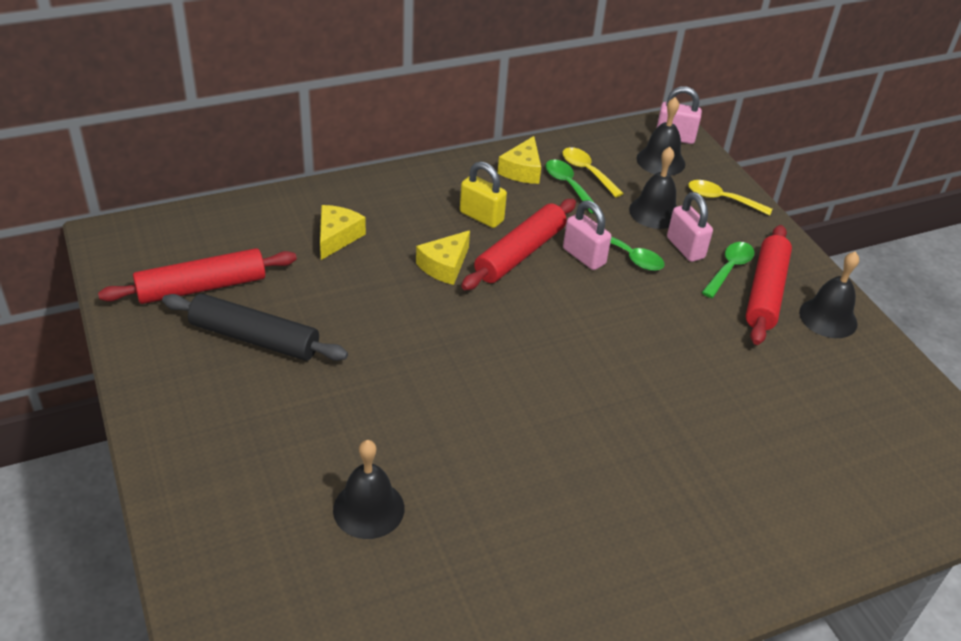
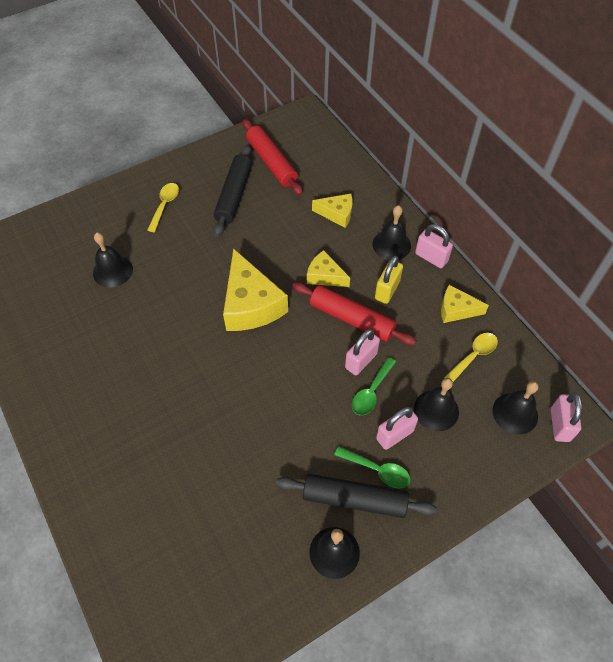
camera: 85 degrees right, 15 degrees up
(409, 199) = (391, 245): none -> black bell
(439, 172) = (431, 257): none -> pink padlock
(477, 344) = (250, 304): none -> yellow cheese
(568, 185) = (449, 343): green spoon -> none
(722, 199) = (476, 466): yellow spoon -> yellow spoon (165, 205)
(765, 292) = (354, 499): red rolling pin -> black rolling pin

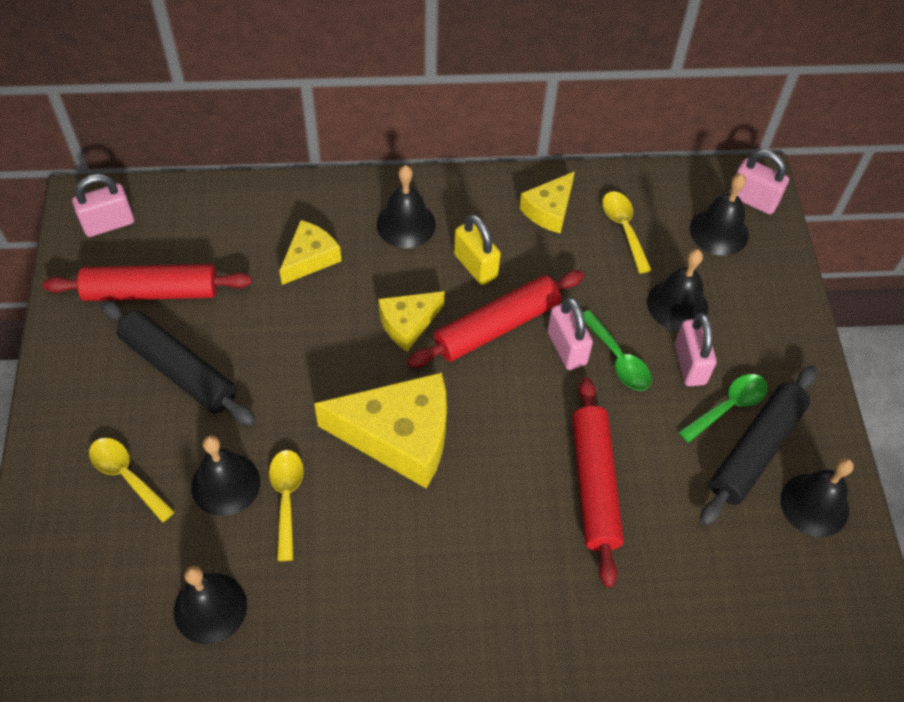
camera: 65 degrees left, 0 degrees up
(181, 244) = (225, 484): none -> black bell
(187, 272) = (286, 498): none -> yellow spoon
(275, 414) = (594, 484): none -> red rolling pin
(431, 257) = (454, 193): pink padlock -> pink padlock (109, 224)

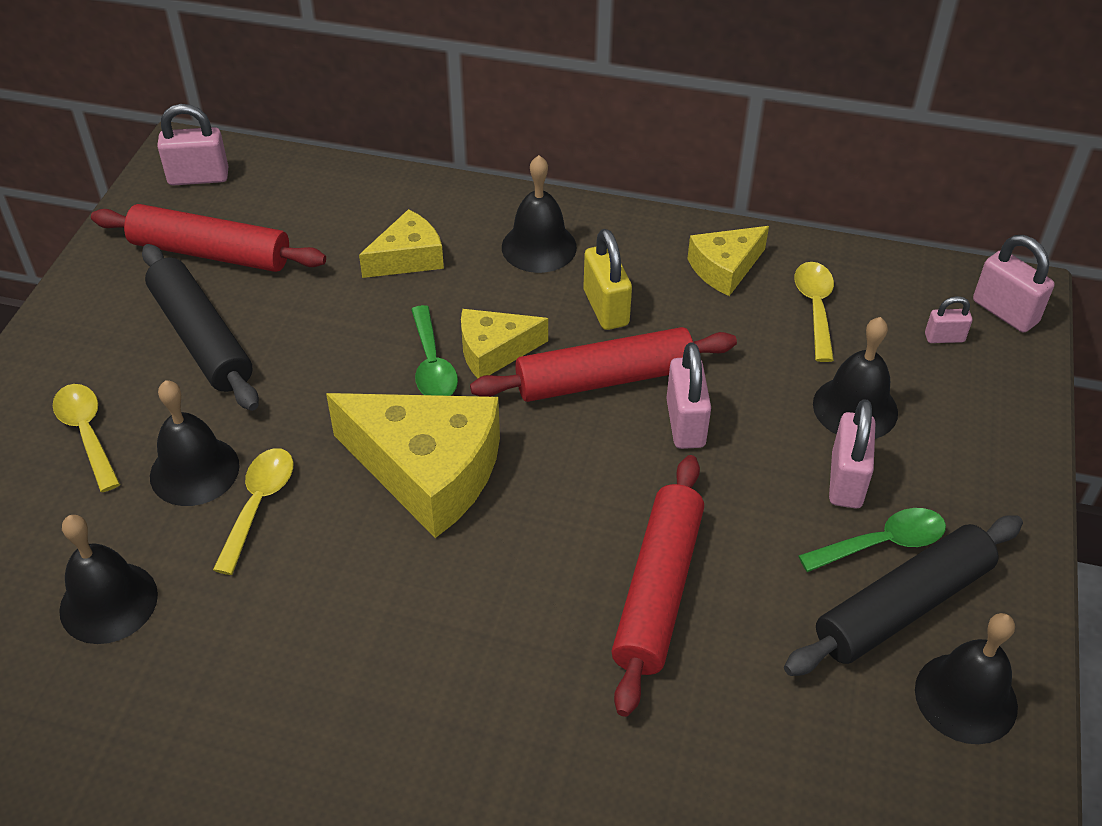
camera: 20 degrees right, 10 degrees down
(618, 359) = (749, 452): green spoon -> green spoon (432, 365)
(719, 231) = (944, 338): black bell -> pink padlock

